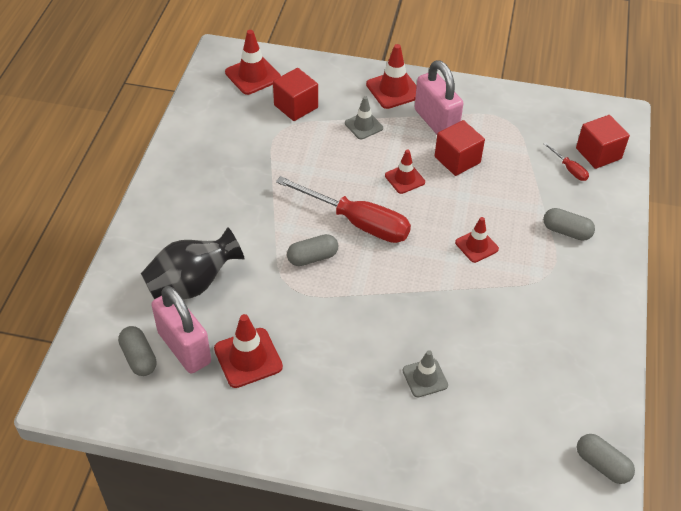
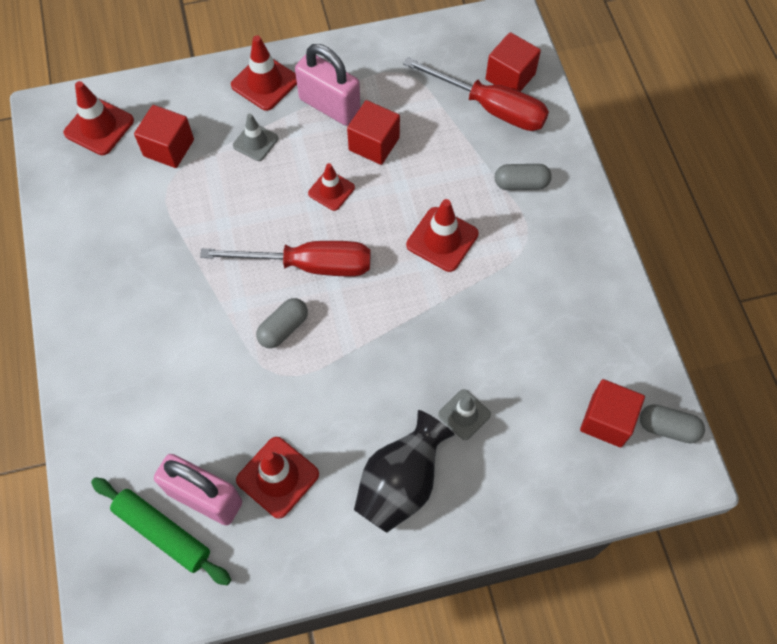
camera: 25 degrees left, 15 degrees up
(139, 358) = (163, 533): grey capsule -> green rolling pin
(192, 285) = (173, 419): black vase -> black vase (400, 483)
(476, 246) = (442, 239): red traffic cone -> red traffic cone, size x1.53
(548, 435) = (607, 420): none -> red cube
(569, 169) = (490, 108): red screwdriver -> red screwdriver, size x2.32

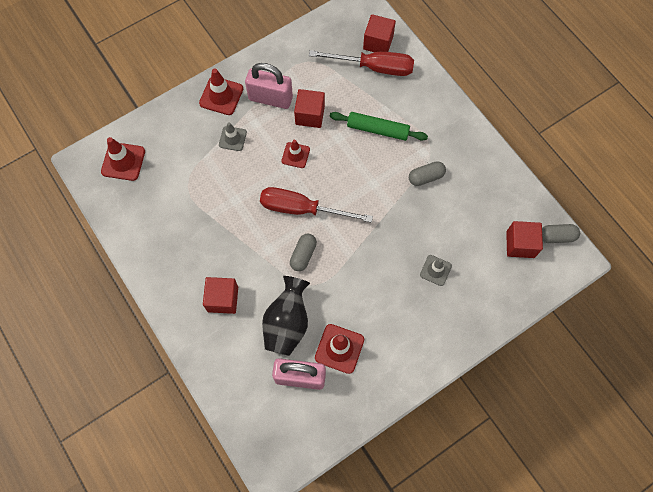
camera: 20 degrees left, 5 degrees up
(163, 533) = (284, 408): green rolling pin -> green rolling pin (377, 129)
(169, 148) = (177, 161): red cube -> red cube (223, 299)
(309, 265) = (302, 209): red screwdriver -> red screwdriver turned 150 degrees counterclockwise
(400, 483) = (415, 326): black vase -> black vase (287, 323)
(442, 239) = (378, 164): red traffic cone -> none
(521, 184) = (412, 112): grey capsule -> grey capsule (426, 177)

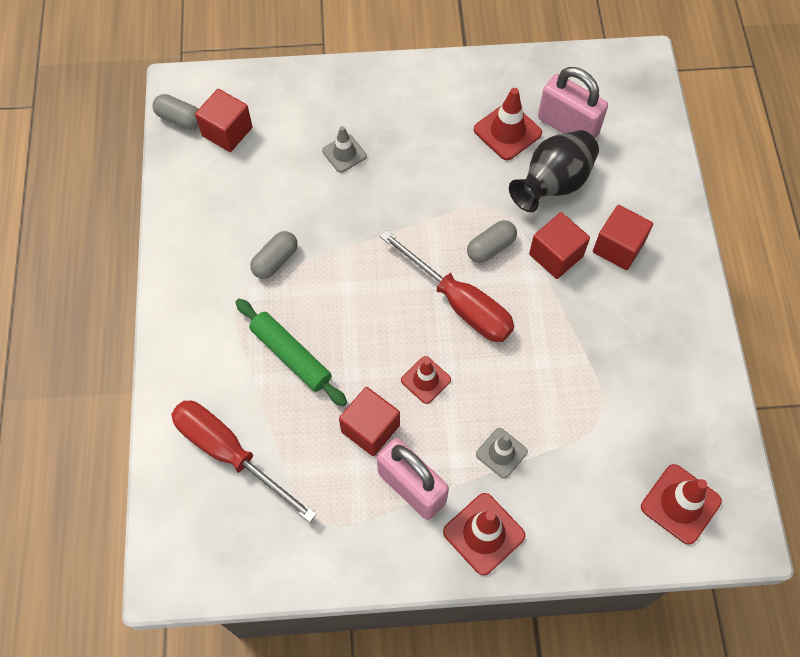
camera: 150 degrees left, 5 degrees down
(378, 42) = (194, 492): red cube -> red cube (556, 255)
(426, 177) = (275, 261): grey capsule -> grey capsule turned 60 degrees counterclockwise

